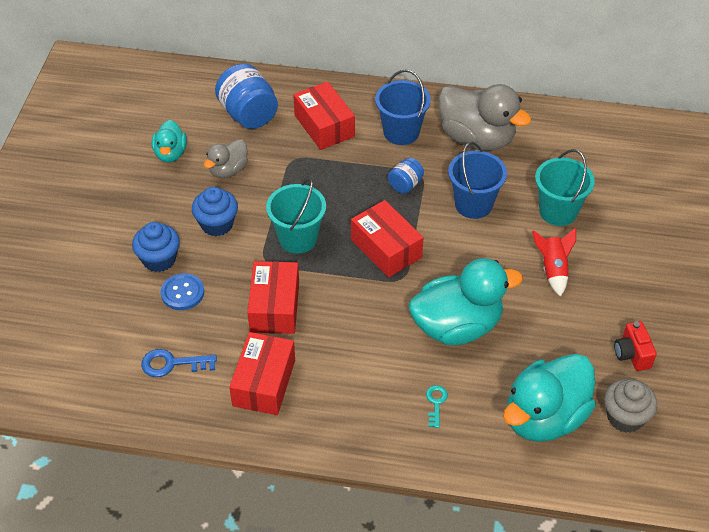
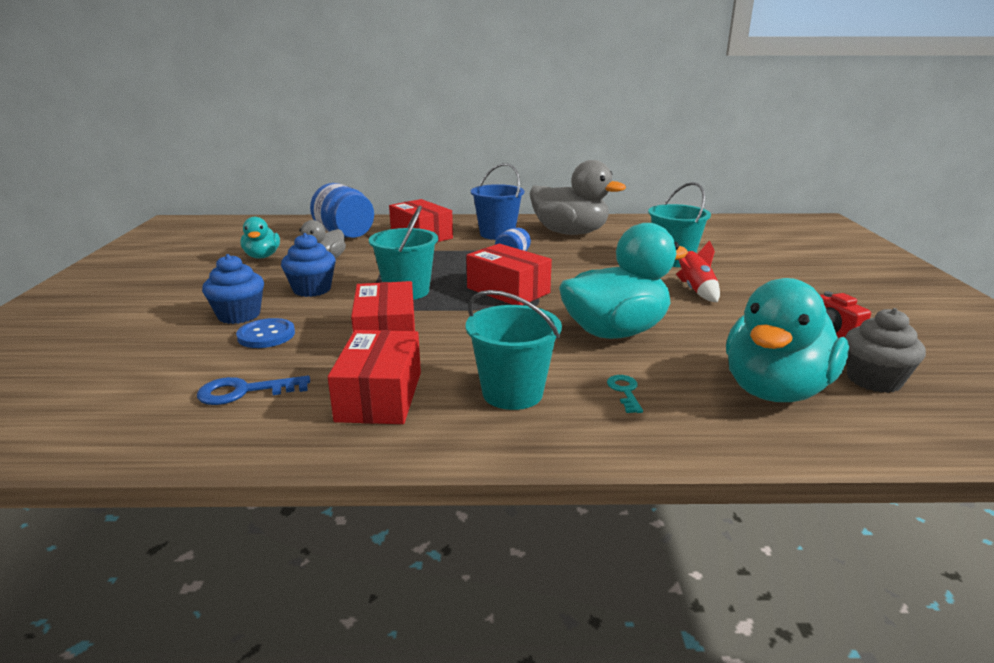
camera: 10 degrees left, 25 degrees down
(356, 393) = (512, 393): none -> turquoise bucket
(473, 204) = (587, 262): blue bucket -> none

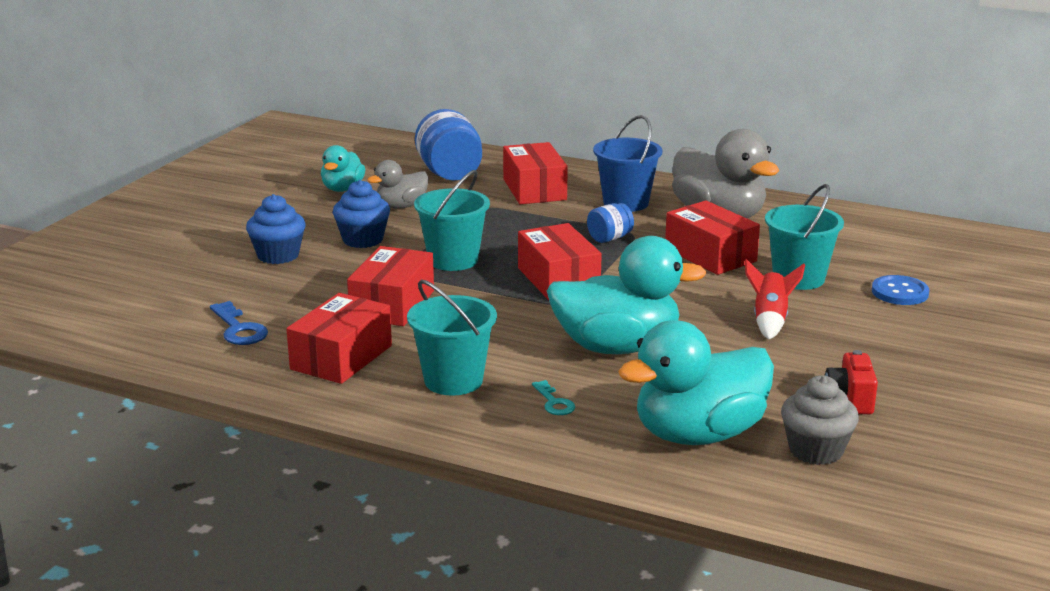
camera: 25 degrees right, 0 degrees up
(244, 392) = (239, 329): blue key -> blue key turned 135 degrees counterclockwise
(266, 335) = (288, 281): blue button -> blue button (900, 292)
(596, 256) = (710, 255): none -> red box
(625, 391) = (554, 402): turquoise key -> turquoise key turned 135 degrees clockwise

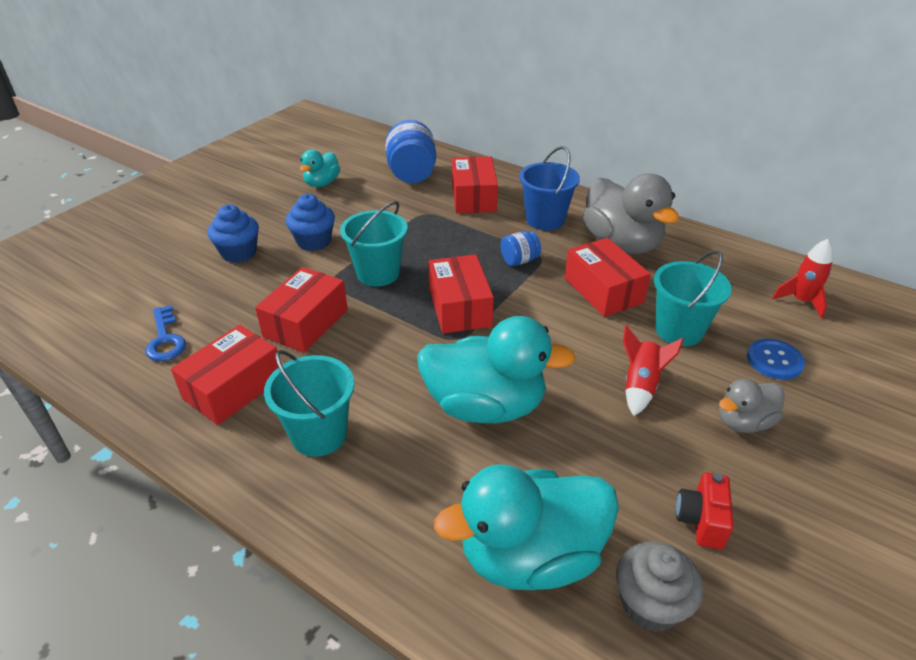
camera: 10 degrees right, 15 degrees up
(401, 206) = (360, 206): grey duck -> grey duck (743, 422)
(554, 402) = (401, 481): turquoise key -> none
(920, 247) = (801, 301): none -> red rocket

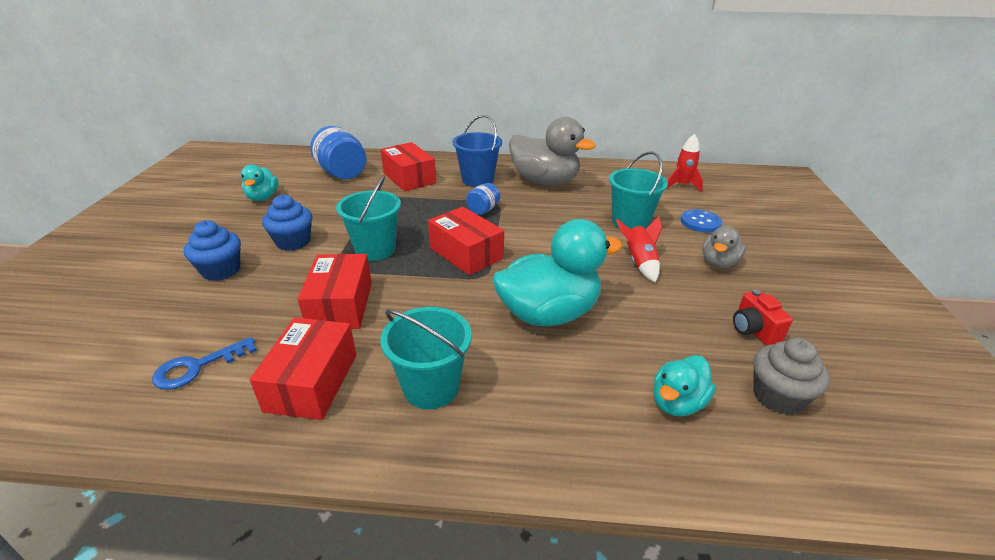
camera: 30 degrees left, 5 degrees down
(165, 339) = (197, 367): blue key -> blue key turned 105 degrees clockwise
(530, 556) = (677, 403): turquoise duck -> turquoise duck, size x0.54
(603, 290) = (560, 212): red box -> none

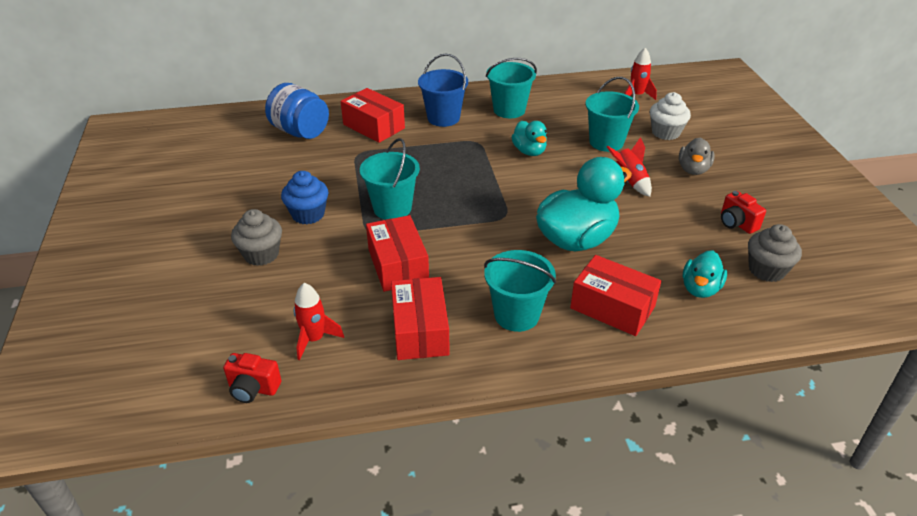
camera: 15 degrees left, 5 degrees up
(90, 410) = (253, 389): none -> red camera
(197, 367) = (314, 339): blue key -> red rocket
(221, 270) = (261, 254): blue cupcake -> grey cupcake
(263, 197) = (238, 172): turquoise duck -> turquoise duck (529, 151)
(466, 253) = (478, 197): red box -> red box (612, 307)
(483, 210) = (468, 151): blue jar -> none
(544, 181) = (509, 110): grey duck -> turquoise bucket
(700, 222) = (665, 132): blue button -> white cupcake

